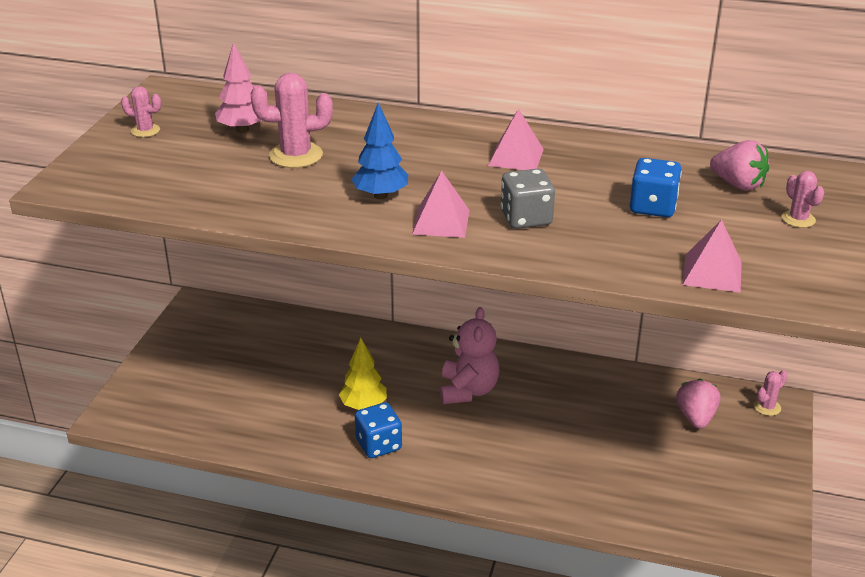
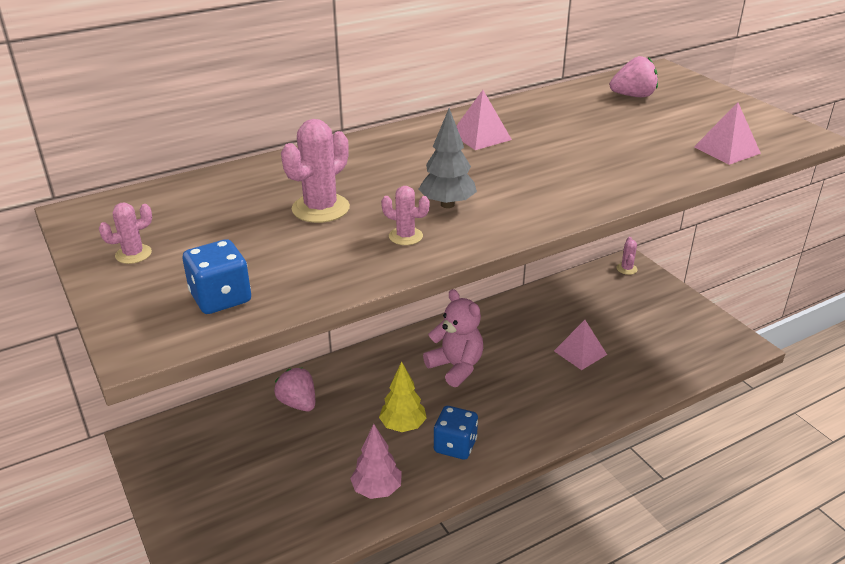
camera: 45 degrees left, 0 degrees up
(242, 130) = (231, 211): pink tree -> pink tree (377, 490)
(381, 195) = (447, 204): blue tree -> grey tree
(441, 222) = (525, 200): pink pyramid -> pink pyramid (580, 352)
(526, 218) = (570, 171): grey dice -> none
(652, 207) = (620, 129): blue dice -> blue dice (221, 298)
(695, 418) = (604, 298): pink strawberry -> pink strawberry (298, 403)
(798, 219) = (699, 101): pink cactus -> pink cactus (405, 236)

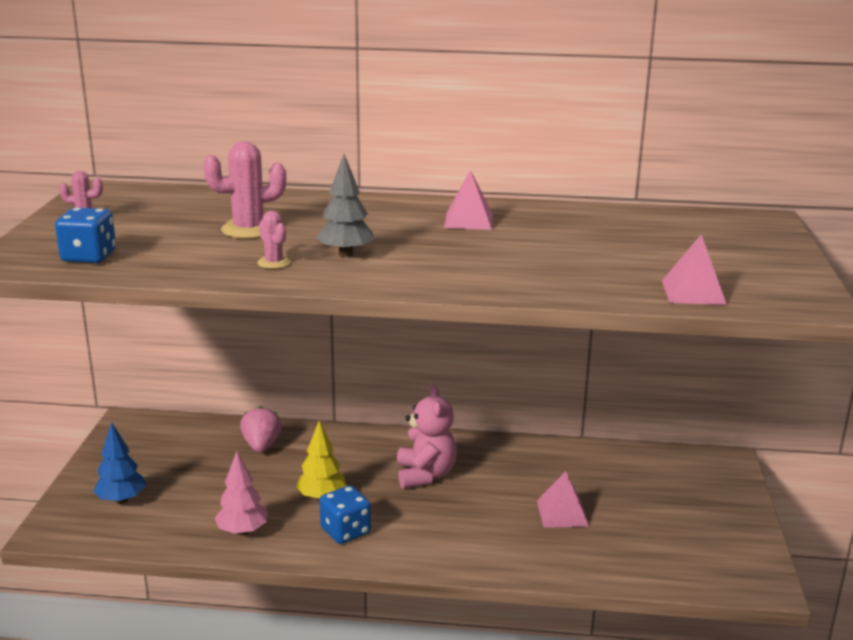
camera: 35 degrees right, 10 degrees down
(235, 518) = (121, 500): none -> blue tree
(626, 269) = (717, 464): pink cactus -> none
(633, 96) = (685, 230): pink strawberry -> none

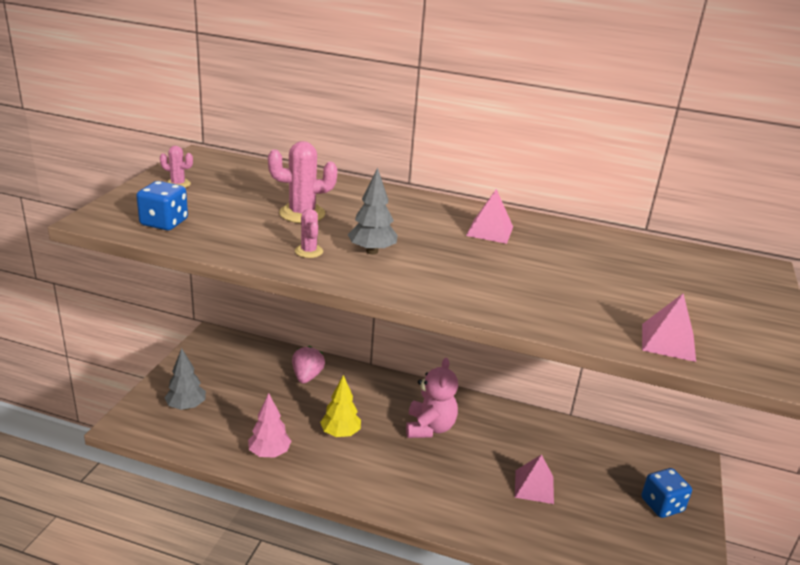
camera: 10 degrees right, 5 degrees up
(121, 500) = (186, 406): blue tree -> grey tree
(345, 531) = (350, 469): blue dice -> blue dice (662, 505)

